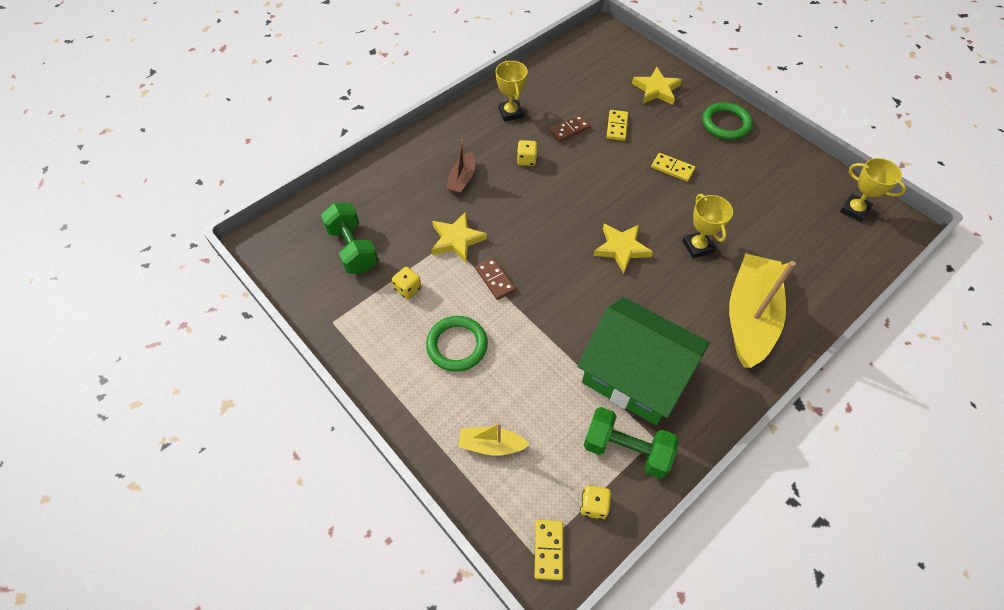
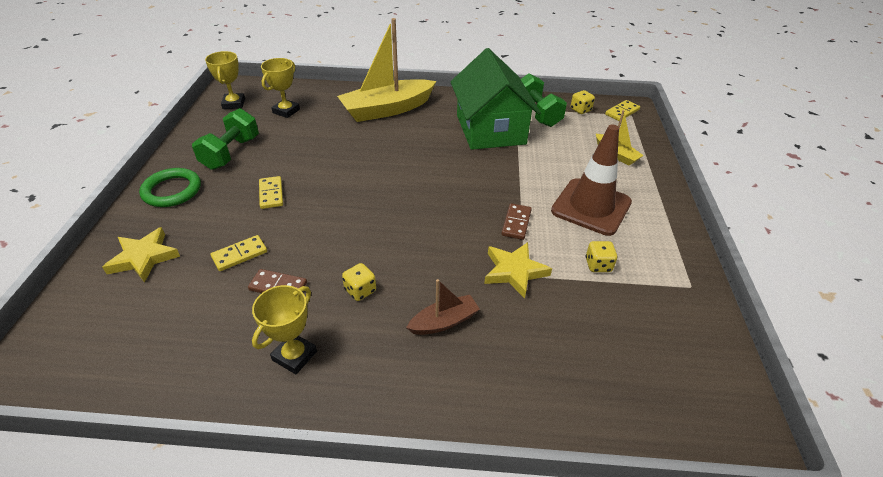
camera: 135 degrees left, 15 degrees down
(353, 249) = (627, 337): green dumbbell -> green dumbbell (231, 153)
(457, 345) = (591, 207): green ring -> brown traffic cone
(621, 248) = (398, 179): yellow star -> none
(697, 247) = (351, 148): yellow trophy -> yellow trophy (286, 111)

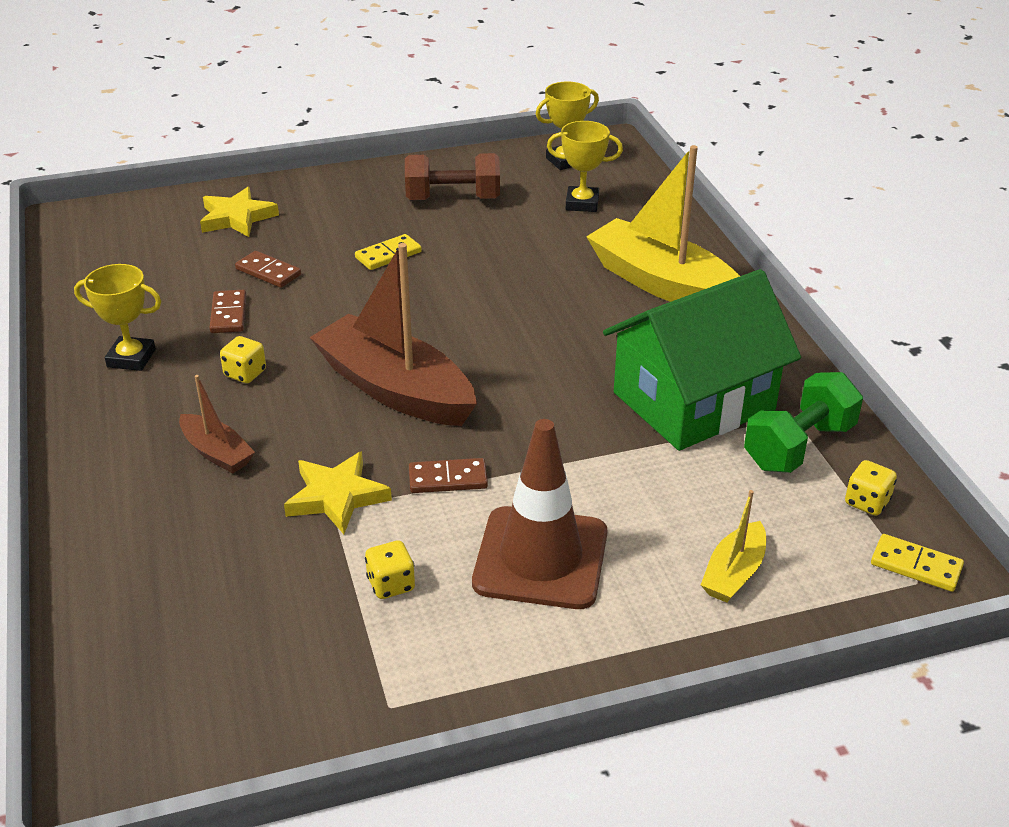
camera: 70 degrees right, 5 degrees down
(172, 190) = (354, 190): green ring -> none
(231, 153) = (453, 199): green dumbbell -> brown dumbbell
(239, 254) = (268, 272): yellow domino -> brown domino
(421, 224) = (395, 389): none -> brown boat

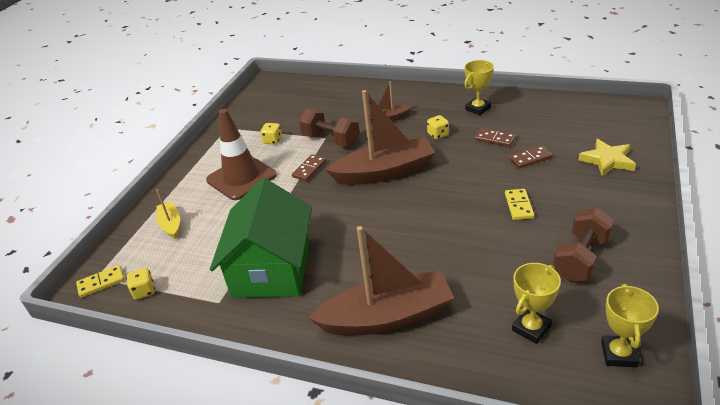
camera: 130 degrees right, 0 degrees up
(336, 497) = (331, 140): yellow star -> brown dumbbell
(663, 284) = (387, 317): yellow boat -> brown boat
(798, 446) = (200, 290): green dumbbell -> none

